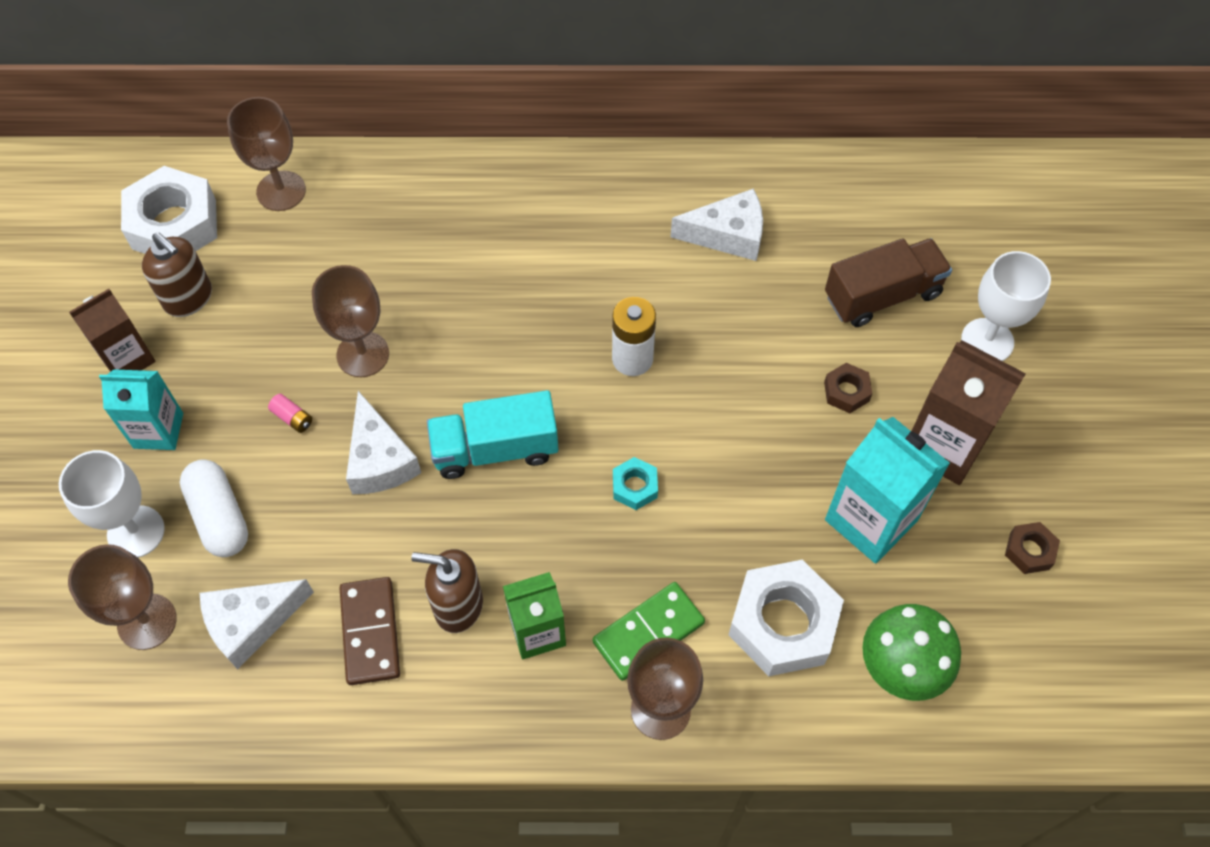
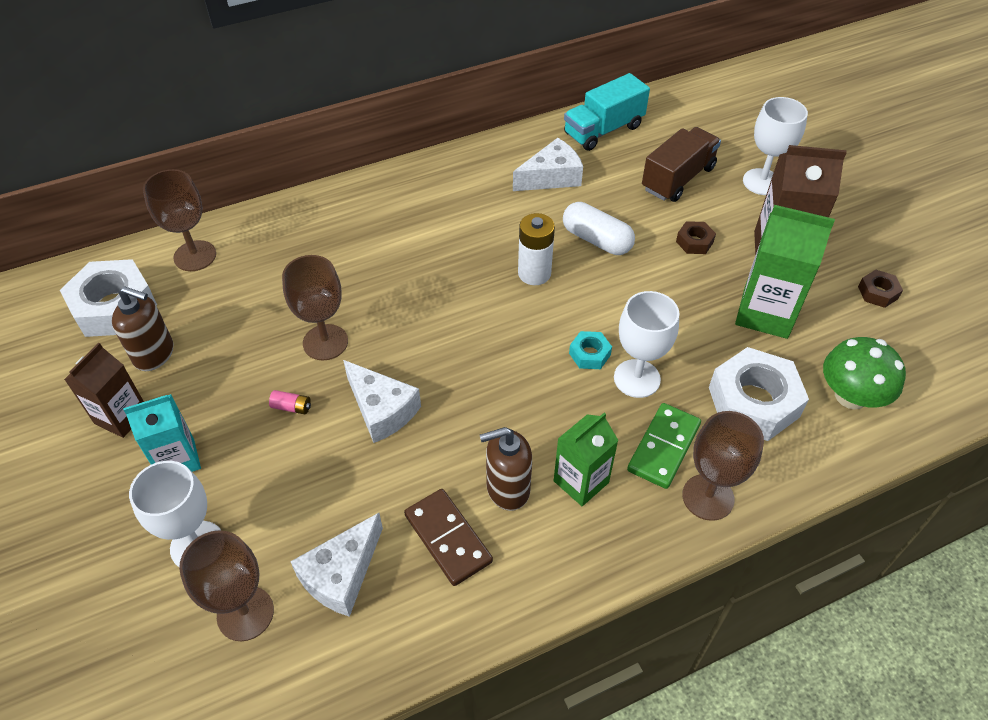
camera: 25 degrees left, 10 degrees down
(219, 516) = (268, 504): white capsule -> white capsule (596, 240)
(495, 449) = (469, 368): turquoise truck -> turquoise truck (603, 130)
(669, 538) = (637, 378): none -> white goblet
(871, 520) = (765, 313): turquoise carton -> green carton

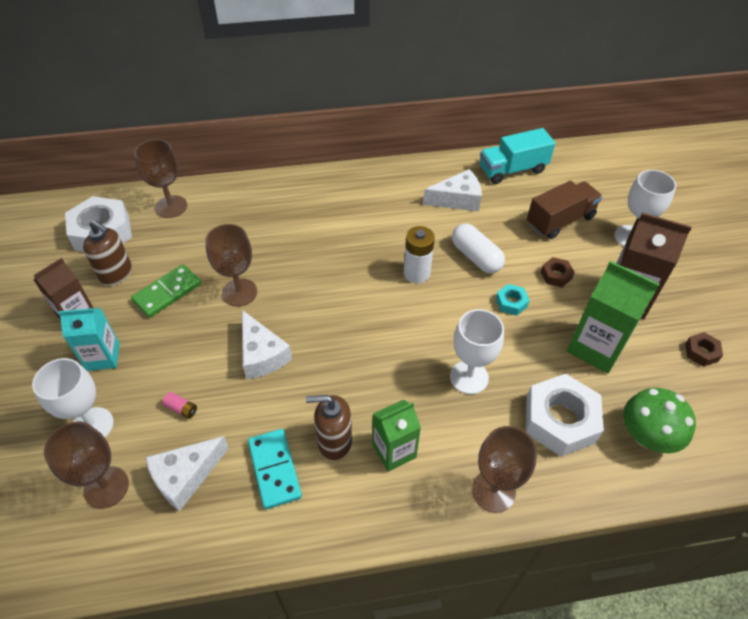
camera: 15 degrees right, 0 degrees up
(291, 407) = (197, 336): pink battery -> pink battery (181, 409)
(447, 538) = (274, 469): brown domino -> turquoise domino
(589, 354) = (437, 348): turquoise nut -> turquoise nut (511, 303)
(664, 447) = (471, 440): green domino -> green domino (167, 293)

